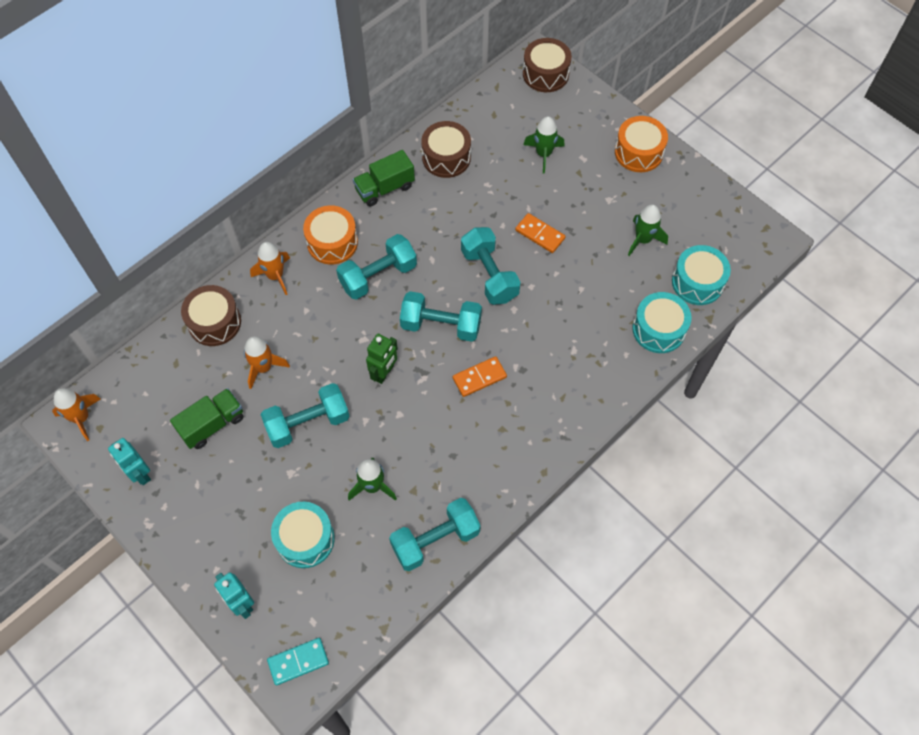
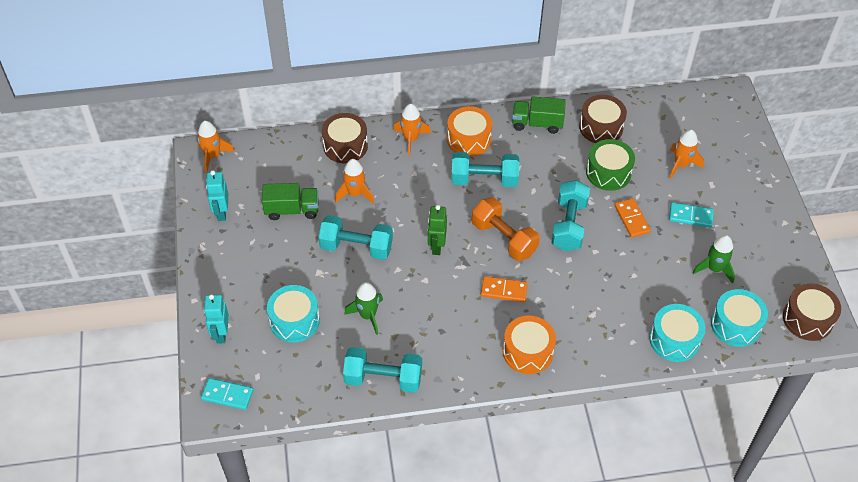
camera: 35 degrees right, 10 degrees down
(384, 373) = (436, 246): green robot -> green robot turned 120 degrees clockwise
(441, 325) = (504, 238): turquoise dumbbell -> orange dumbbell
(486, 200) = (608, 172): none -> green drum
(543, 154) = (681, 165): green rocket -> orange rocket
(545, 74) = (729, 109): brown drum -> brown drum (807, 319)
(588, 201) = (690, 216): none -> turquoise domino
(638, 152) = (762, 204): orange drum -> orange drum (527, 352)

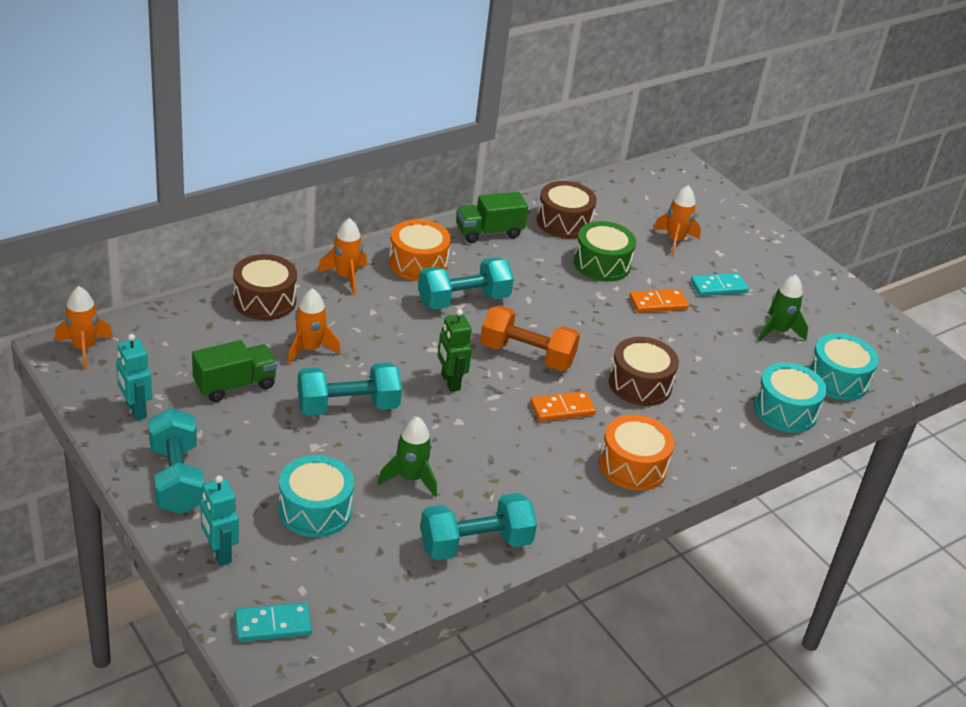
camera: 30 degrees left, 15 degrees down
(569, 225) = (593, 325): turquoise dumbbell -> turquoise dumbbell (177, 478)
(631, 219) = (658, 303): orange domino -> orange domino turned 60 degrees counterclockwise
(807, 319) = (903, 356): brown drum -> brown drum (640, 384)

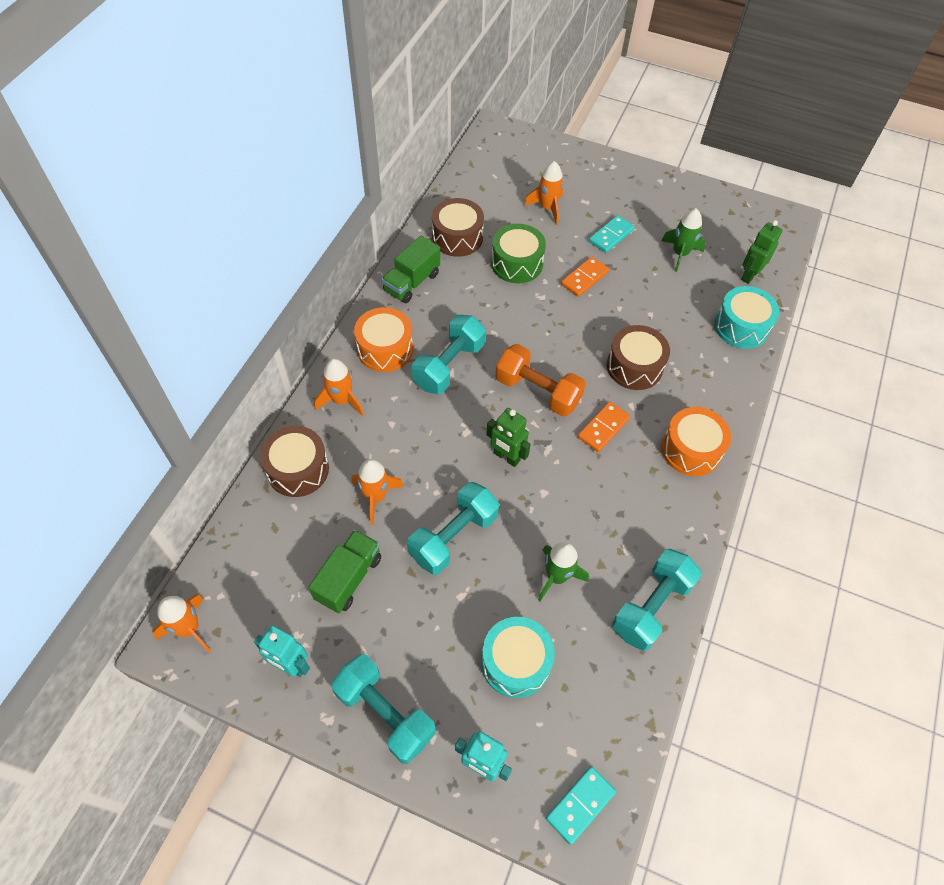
camera: 30 degrees left, 20 degrees up
(526, 355) = (538, 391): orange dumbbell -> orange dumbbell turned 45 degrees clockwise
(837, 379) = (749, 275): turquoise drum -> green robot

